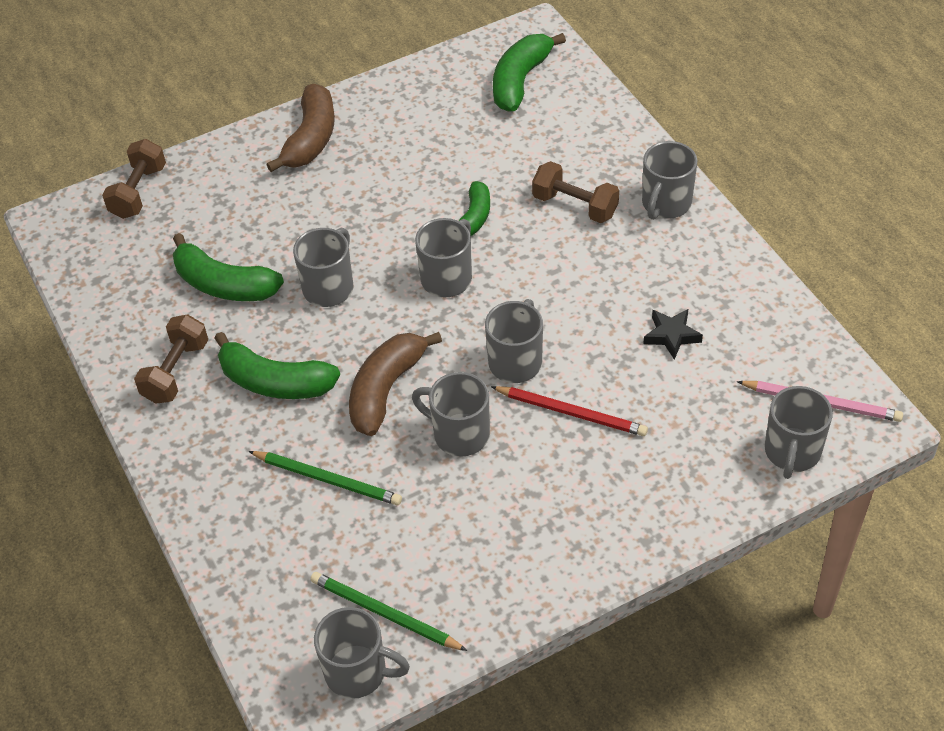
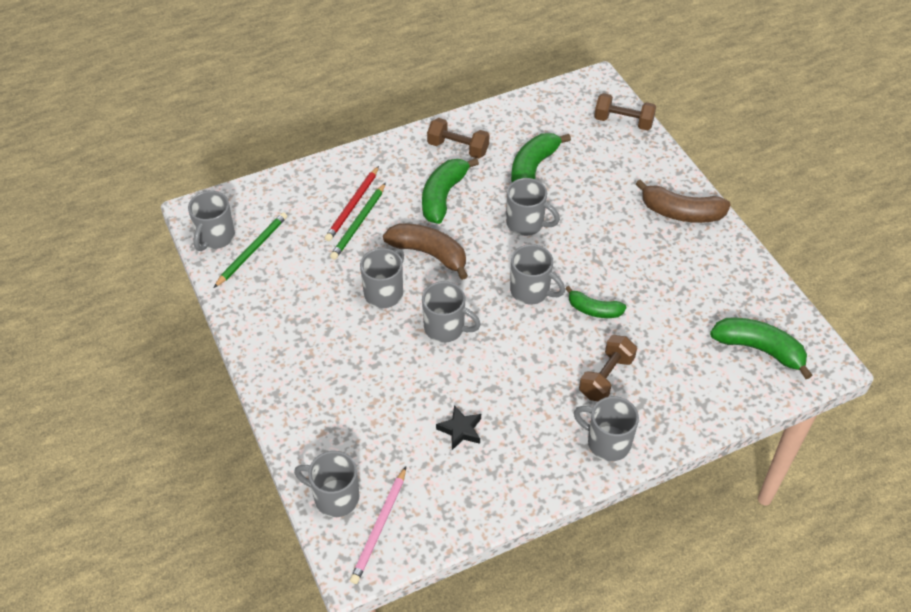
camera: 90 degrees right, 0 degrees up
(571, 412) = (394, 358): red pencil -> red pencil (353, 205)

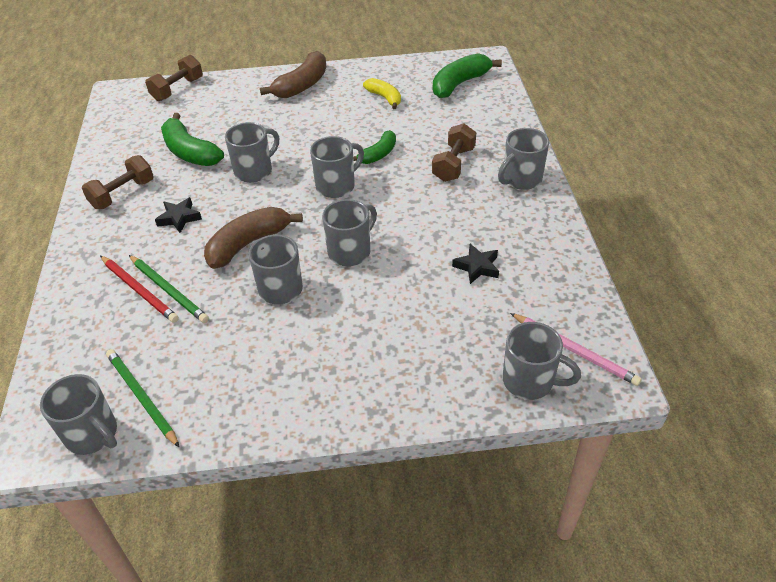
camera: 70 degrees left, 5 degrees down
(335, 497) = (530, 381): grey mug -> grey mug turned 105 degrees counterclockwise
(443, 196) = (179, 218): green banana -> black star
(606, 377) = (453, 164): brown dumbbell -> brown dumbbell turned 60 degrees clockwise
(695, 288) = (385, 98): none -> yellow banana

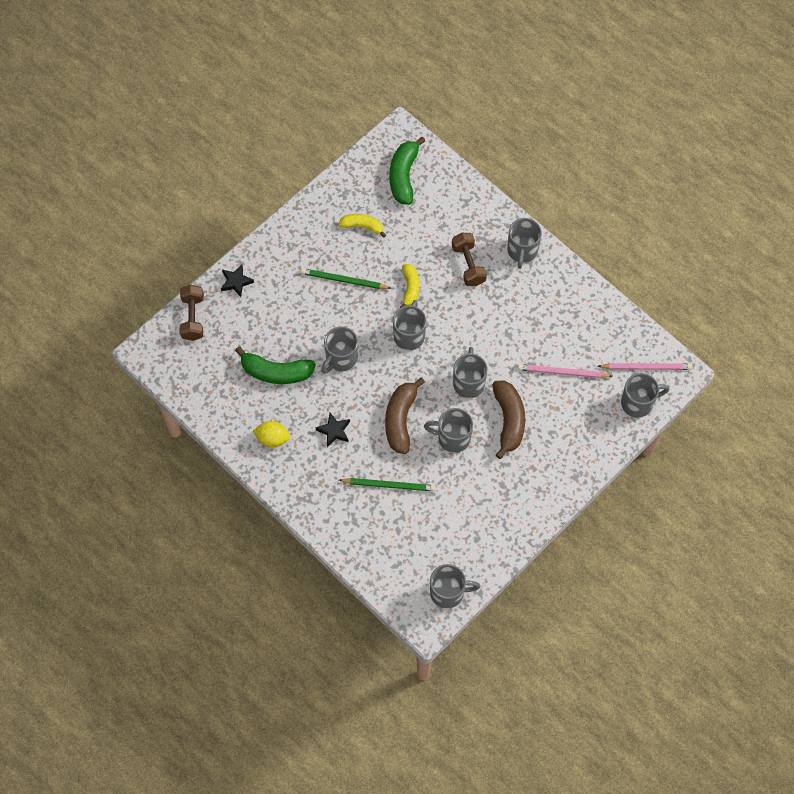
camera: 40 degrees left, 20 degrees up
(123, 194) = (272, 438): brown dumbbell -> yellow lemon
(139, 290) = (371, 497): red pencil -> none
(142, 398) = (450, 556): green pencil -> green pencil (344, 280)
(254, 171) = (341, 358): grey mug -> grey mug turned 150 degrees counterclockwise
(302, 85) = (287, 251): brown banana -> brown banana (509, 420)
(378, 154) = (410, 288): green banana -> yellow banana
(463, 299) = (563, 372): none -> pink pencil
(477, 267) = (552, 343): black star -> black star (236, 282)

